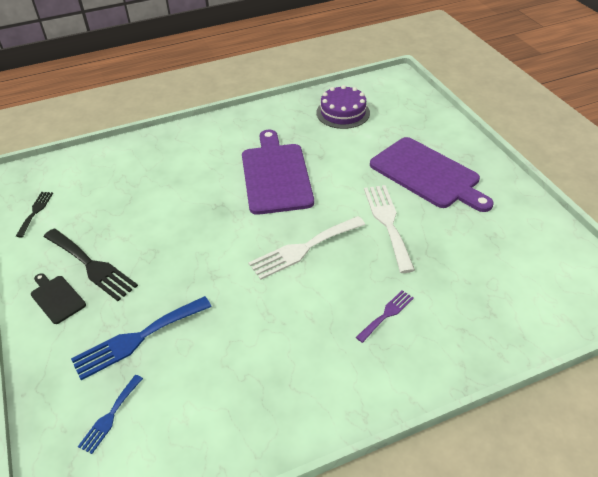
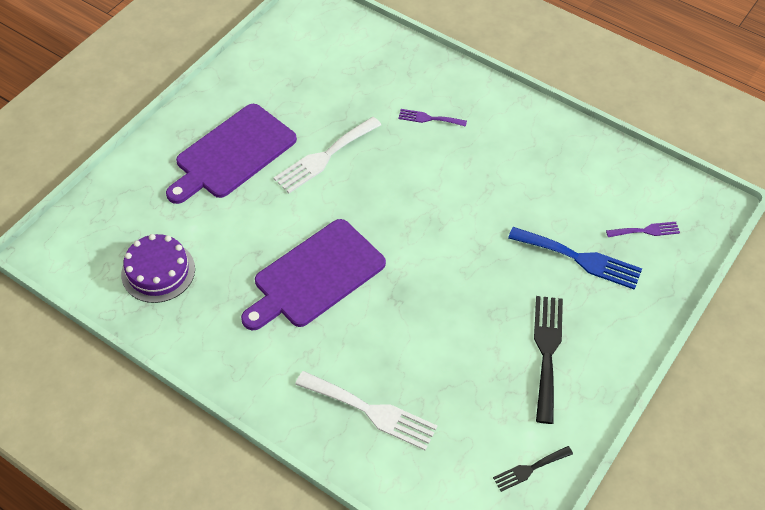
camera: 125 degrees left, 10 degrees up
(56, 298) = (599, 350): black cutting board -> none
(110, 416) = (646, 231): blue fork -> purple fork
(303, 249) = (401, 201): white fork -> white fork (371, 411)
(427, 174) = (232, 154): purple cutting board -> purple cutting board turned 150 degrees counterclockwise

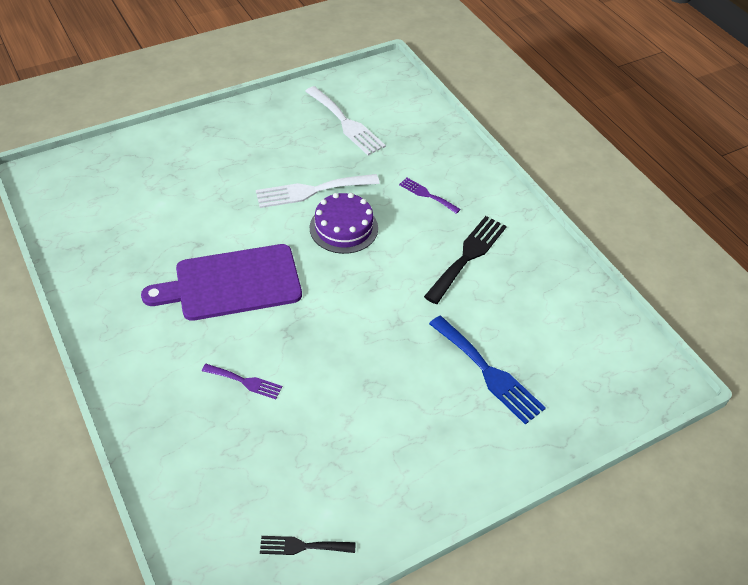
camera: 25 degrees right, 5 degrees down
(158, 271) = (107, 225): purple cake -> purple cake (343, 228)
(232, 154) = (236, 159): purple cutting board -> none
(371, 411) = (194, 420): white fork -> white fork (346, 123)
(547, 351) = (396, 443): black fork -> black fork (468, 256)
(646, 231) = (574, 375): purple fork -> purple fork (245, 382)

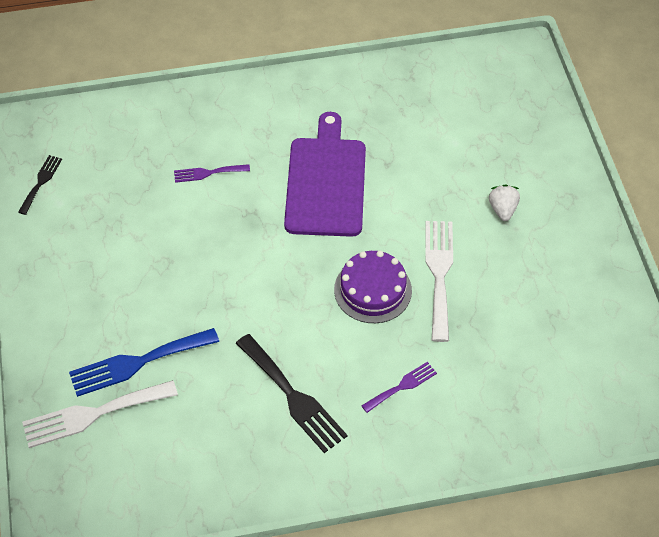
camera: 110 degrees right, 5 degrees up
(232, 164) = (502, 209): none -> white strawberry
(245, 382) = (208, 173): purple fork -> purple fork turned 45 degrees clockwise
(346, 123) = (553, 336): white fork -> white fork (93, 414)

